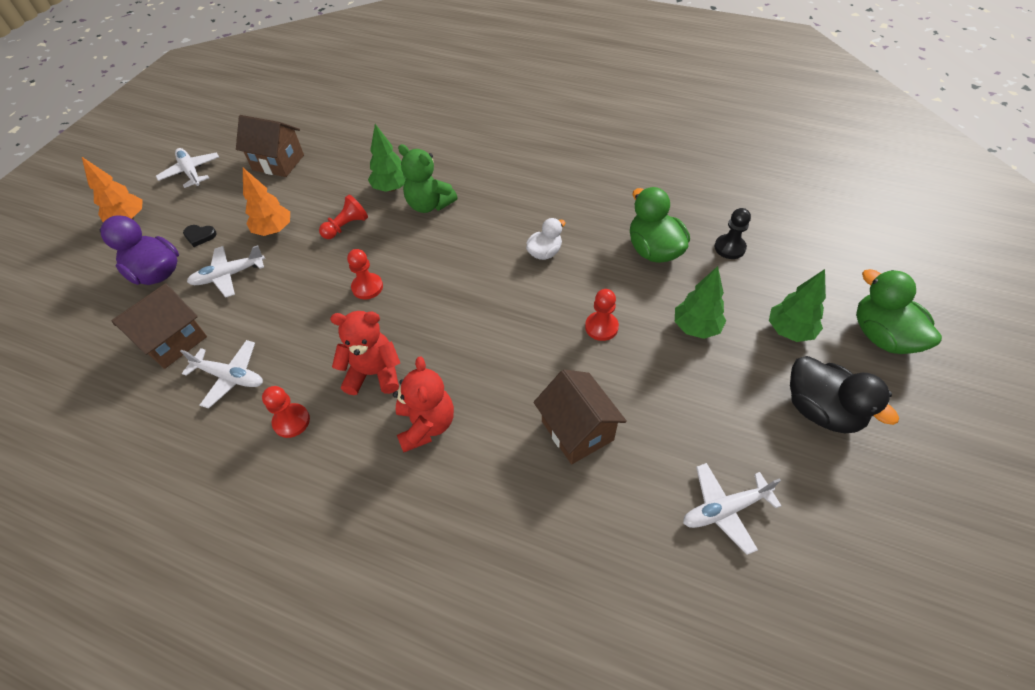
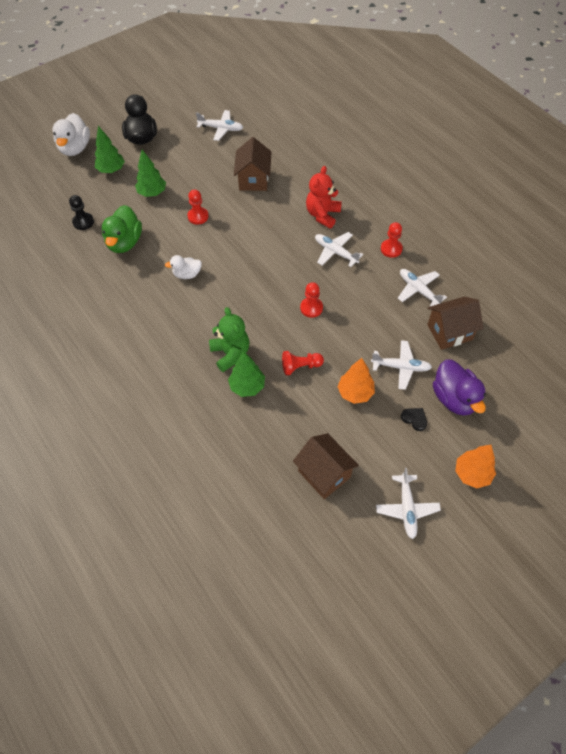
camera: 150 degrees left, 5 degrees up
(374, 373) = (335, 252): red teddy bear -> white plane
(882, 336) = (75, 148): green duck -> white duck

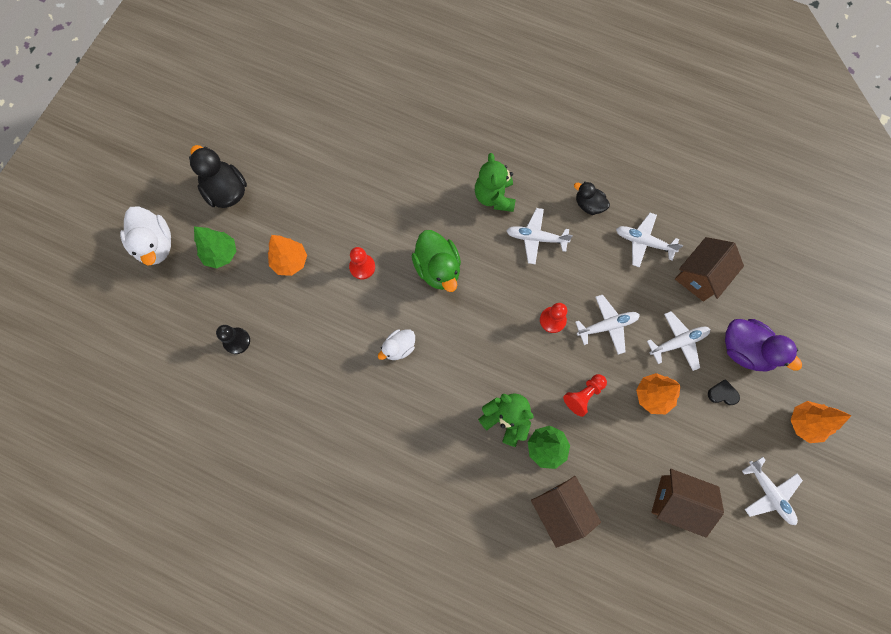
camera: 30 degrees left, 15 degrees up
(124, 242) = (303, 343): green duck -> green duck (438, 269)
(152, 193) = (290, 261): green tree -> orange tree
(221, 129) = (311, 134): white plane -> white plane (607, 326)
(253, 180) = (392, 187): brown house -> brown house (560, 510)
(322, 215) = (494, 197): red teddy bear -> green teddy bear
(391, 249) = (588, 205): red pawn -> black duck

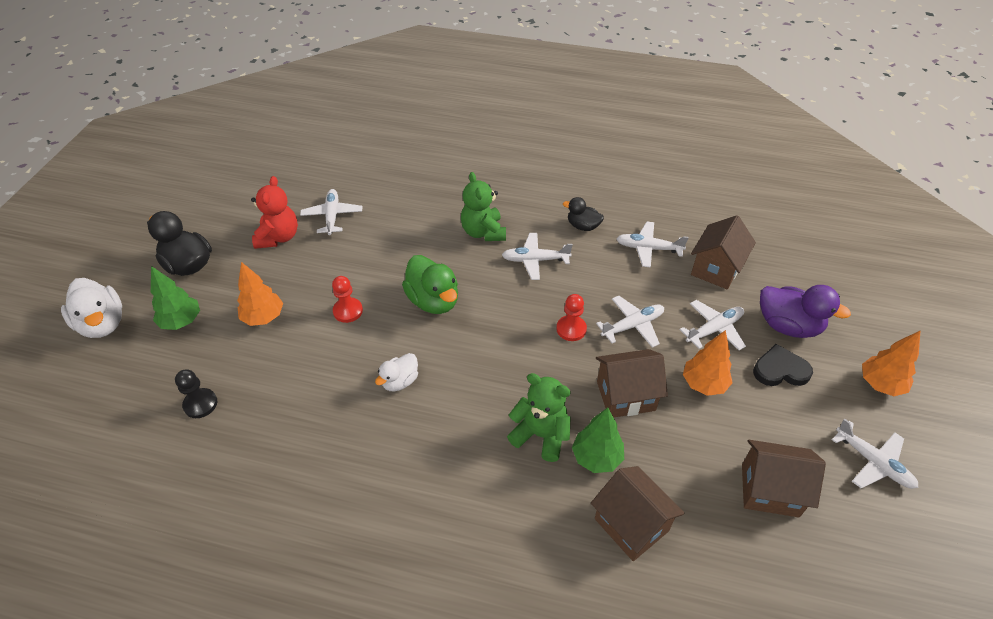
camera: 10 degrees left, 25 degrees down
(307, 172) = (278, 237): none -> red teddy bear
(357, 153) = (332, 216): none -> white plane
(583, 395) = (625, 396): red pawn -> brown house
(722, 394) = (780, 370): black heart -> black heart, size x1.61

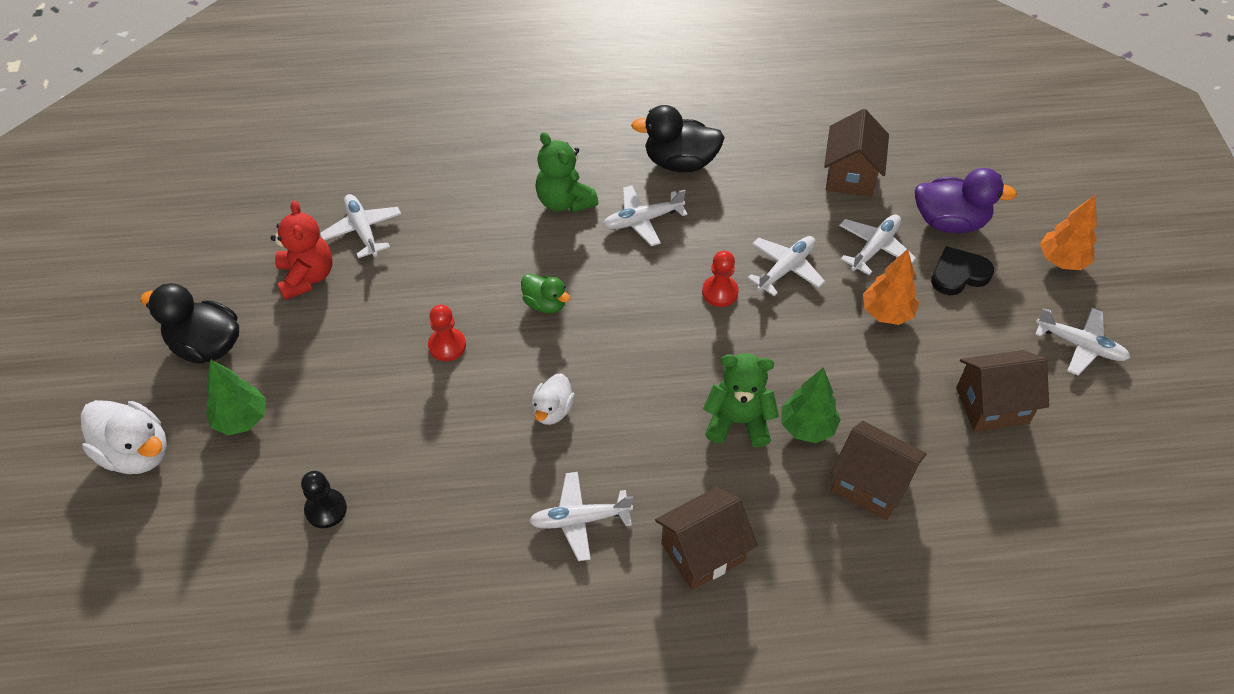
camera: 20 degrees left, 5 degrees up
(264, 317) = (345, 384): orange tree -> none
(433, 301) = (545, 304): green duck -> green duck, size x0.59
(583, 226) = (680, 162): black duck -> black duck, size x1.69
(625, 396) = (810, 351): brown house -> brown house (702, 552)
(648, 248) = (766, 171): white plane -> white plane (579, 520)

